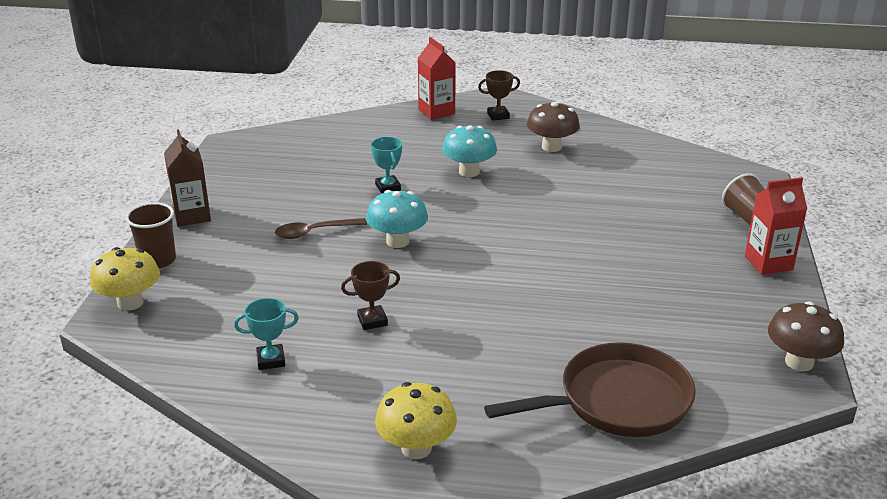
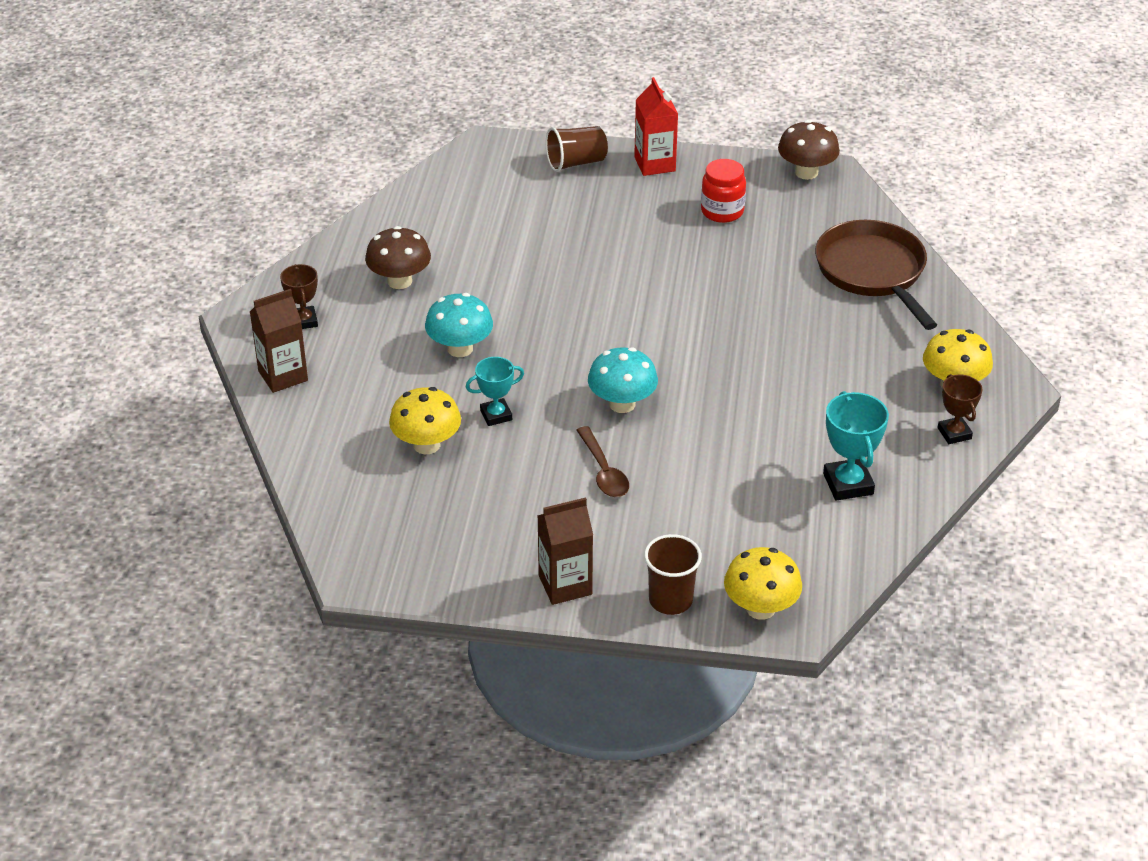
camera: 90 degrees left, 10 degrees up
(271, 360) = (848, 484): turquoise trophy -> turquoise trophy, size x1.52
(357, 162) = (426, 445): none -> yellow mushroom
(372, 321) = (774, 417): brown trophy -> brown trophy (954, 433)
(436, 112) = (283, 376): red carton -> brown carton
(700, 301) = (722, 211): none -> red jar

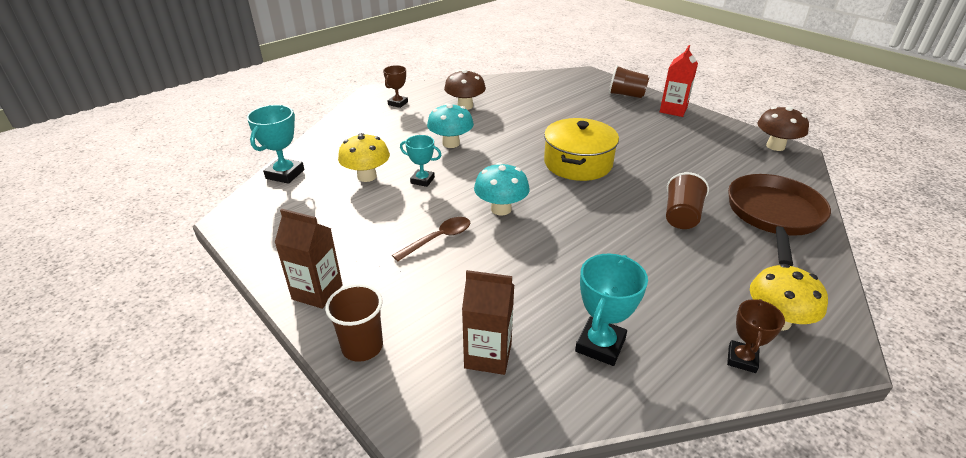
camera: 40 degrees right, 5 degrees down
(283, 376) = (353, 119): brown carton -> brown carton (488, 355)
(325, 495) = (285, 174): none -> turquoise trophy
(603, 471) = (438, 239): brown spoon -> brown spoon turned 150 degrees counterclockwise
(633, 302) = (578, 163): none -> yellow pot
(722, 211) = (692, 144): red jar -> none
(760, 608) = (413, 399): yellow mushroom -> none
(796, 318) = (681, 216): none -> brown cup

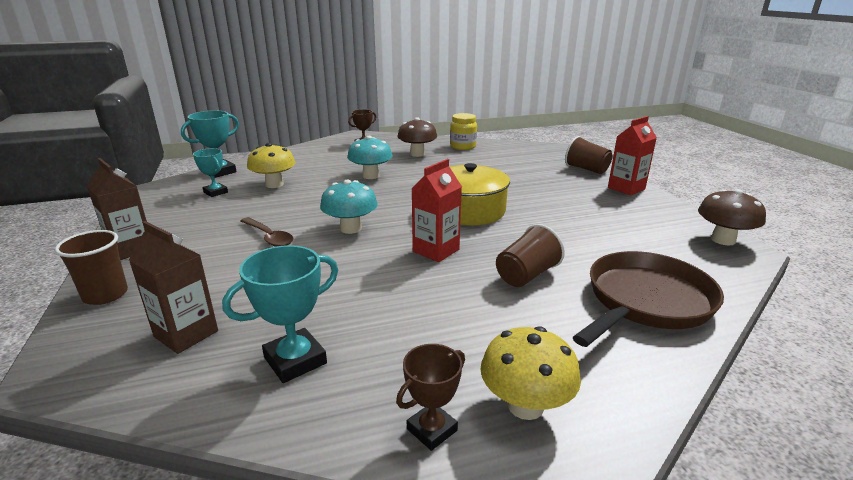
camera: 25 degrees right, 10 degrees down
(422, 180) = (313, 195): turquoise trophy -> turquoise trophy (216, 192)
(438, 239) = (269, 237): brown spoon -> brown spoon turned 60 degrees clockwise
(498, 88) = (463, 147): none -> yellow jar
(594, 212) = (436, 250): none -> red carton

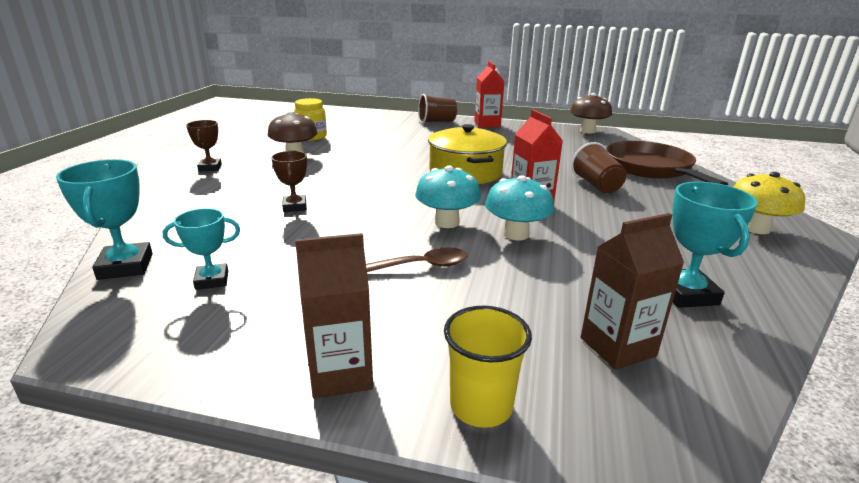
camera: 60 degrees left, 0 degrees up
(105, 295) = (481, 406): brown cup -> yellow cup
(274, 184) = (254, 237): yellow mushroom -> none
(371, 176) = (320, 186): turquoise mushroom -> turquoise mushroom (516, 234)
(432, 429) = (780, 261): brown trophy -> brown trophy (294, 207)

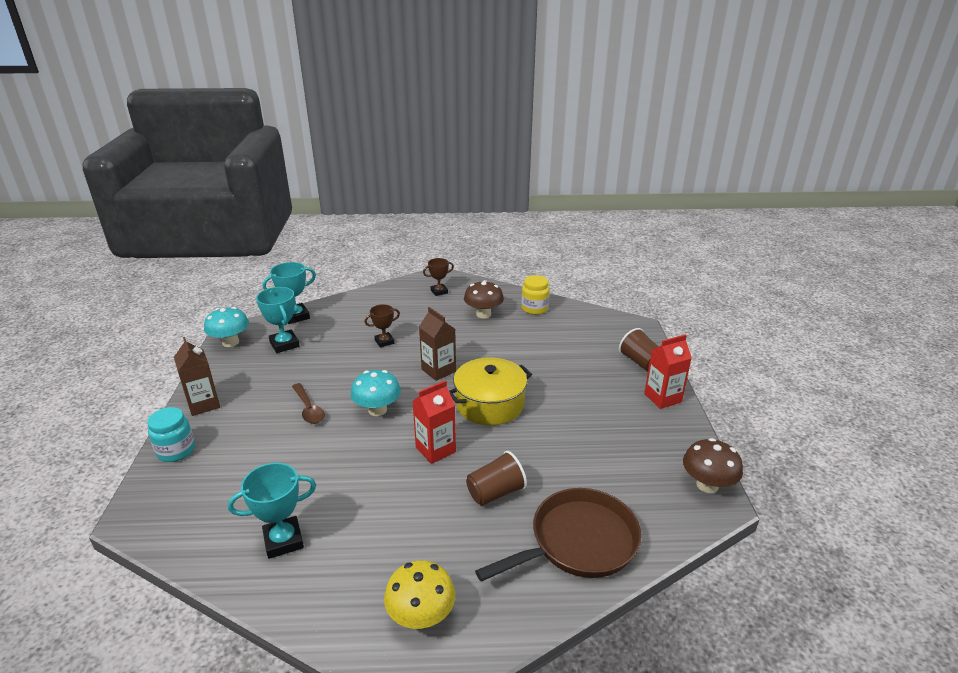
camera: 75 degrees right, 5 degrees up
(212, 280) = (284, 344): turquoise trophy -> turquoise trophy, size x1.52
(481, 406) = (176, 451): yellow cup -> turquoise jar
(516, 234) = (365, 446): turquoise mushroom -> turquoise mushroom (230, 342)
(617, 347) = (220, 500): brown carton -> brown carton (438, 370)

